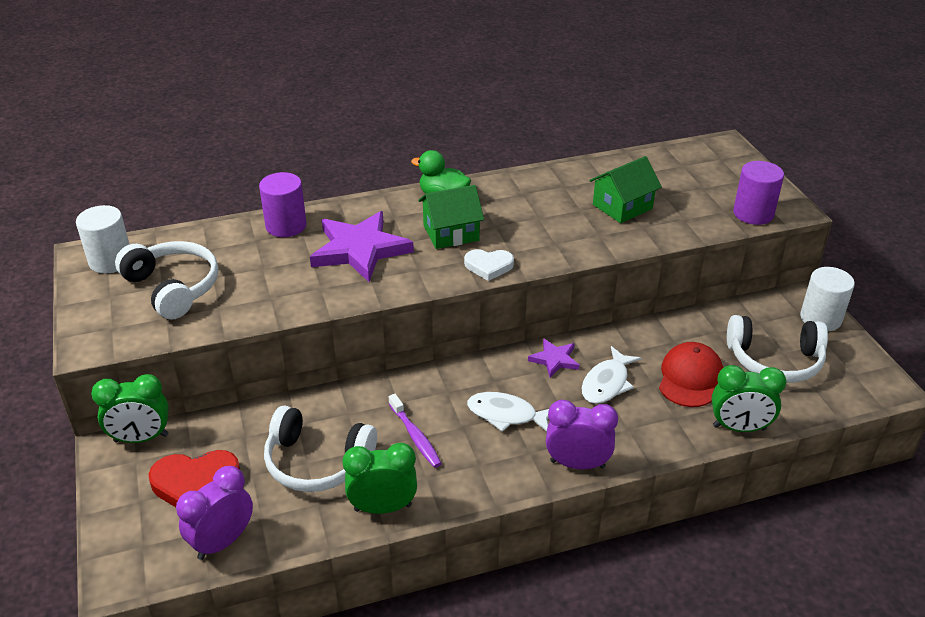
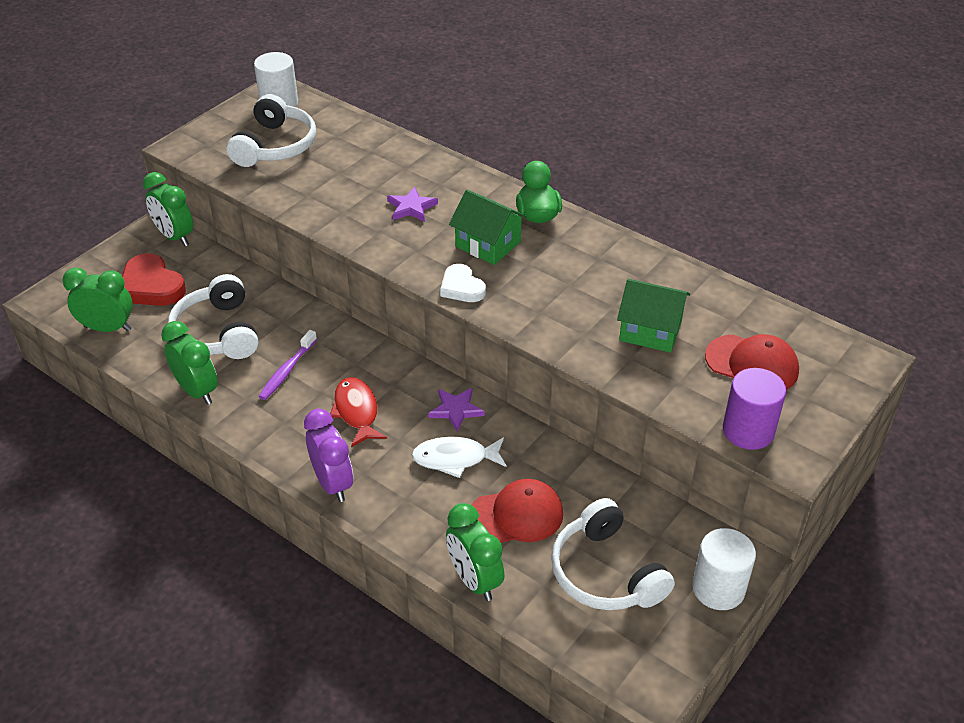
camera: 55 degrees right, 5 degrees up
(222, 541) = (108, 328): purple clock -> green clock
(286, 226) = (404, 155): purple cylinder -> none
(359, 250) = (411, 207): purple star -> purple star, size x0.50
(506, 415) = (356, 411): white fish -> red fish
(692, 184) = (752, 364): none -> red cap

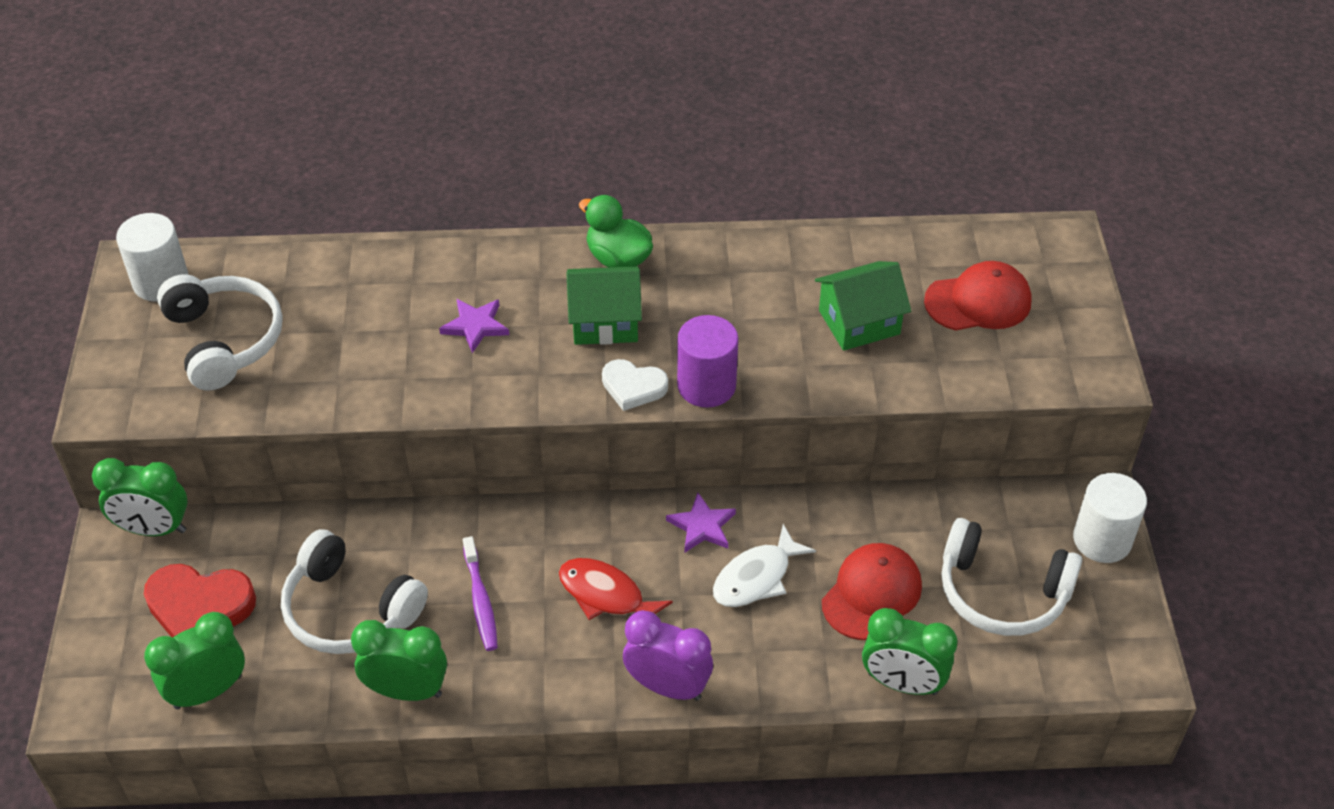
camera: 40 degrees left, 5 degrees up
(748, 431) = (1041, 371): purple cylinder -> purple cylinder (706, 386)

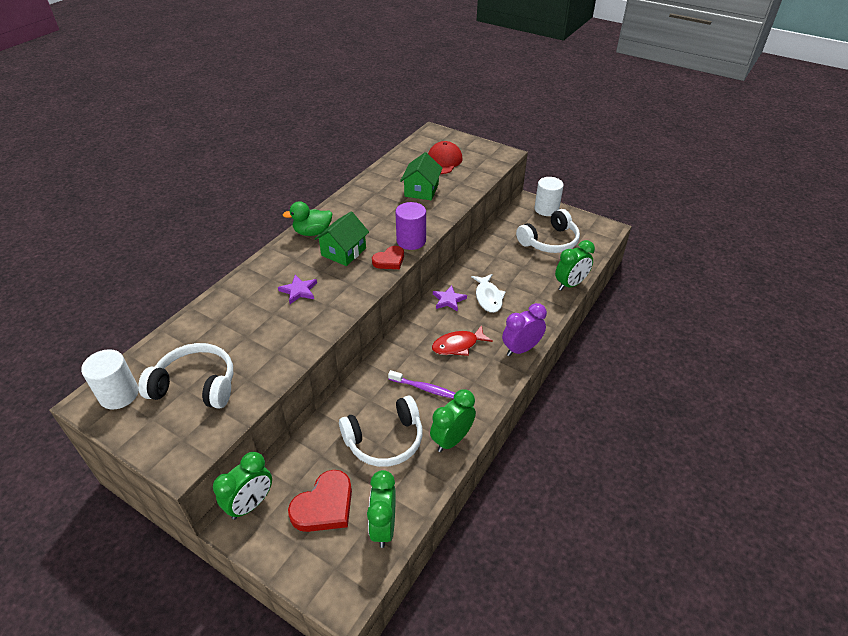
camera: 55 degrees left, 5 degrees down
(633, 387) = (389, 260): white heart -> red heart
(871, 594) = (523, 272): red cap -> none

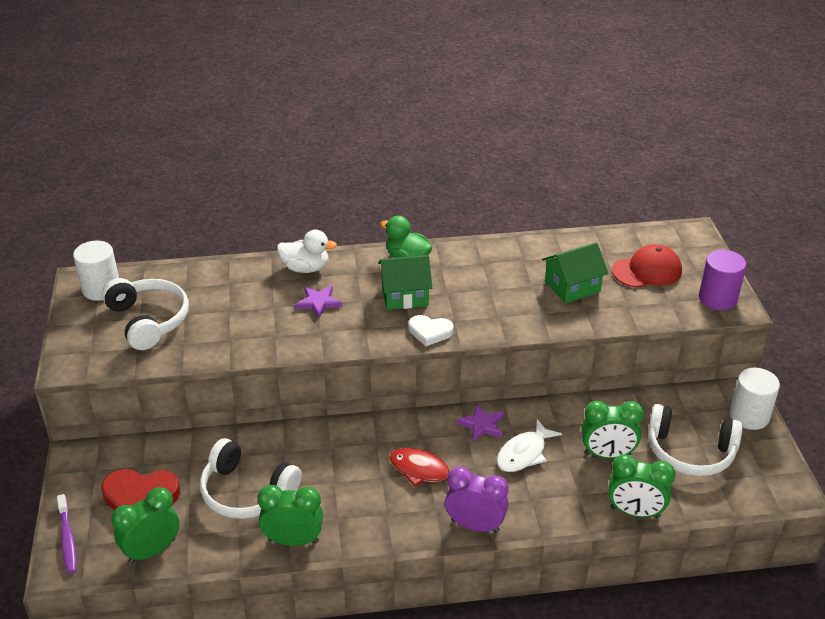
camera: 50 degrees right, 5 degrees down
(251, 504) = (103, 450): green clock -> green clock (607, 454)
(257, 278) = (305, 268): none -> white duck
(389, 260) = (430, 332): red heart -> white heart
(411, 241) = (479, 328): purple cylinder -> purple cylinder (717, 298)
(424, 388) = (337, 480): purple toothbrush -> purple toothbrush (67, 539)

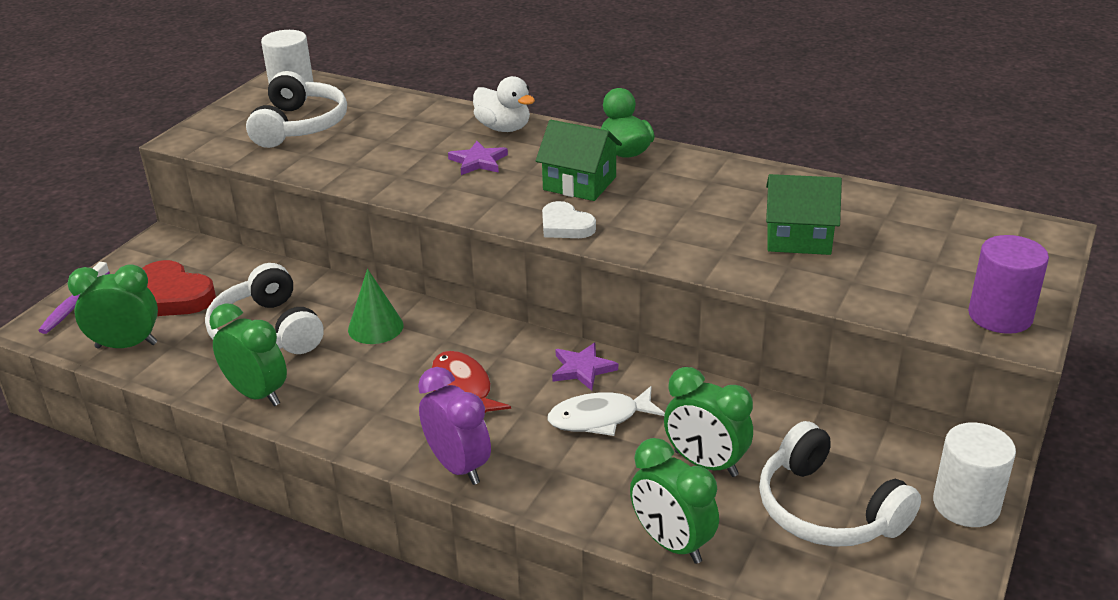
camera: 35 degrees right, 5 degrees down
(320, 454) = (375, 327): none -> green cone
(647, 271) = (926, 253): red cap -> none

